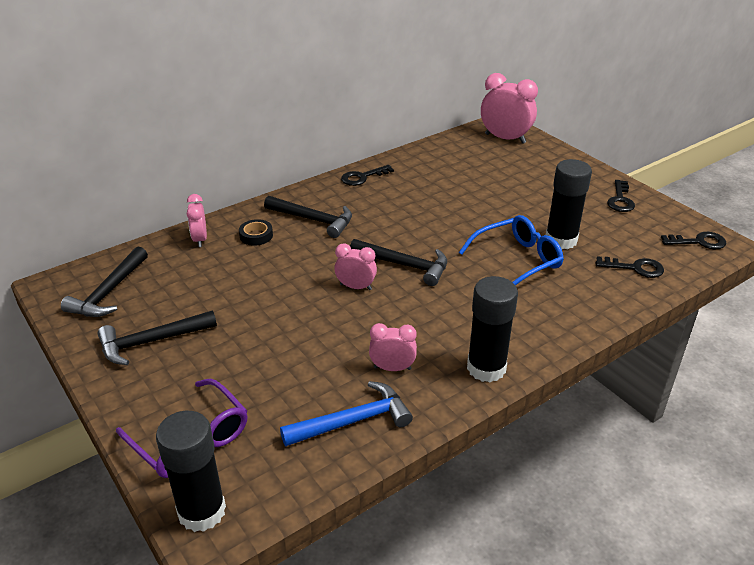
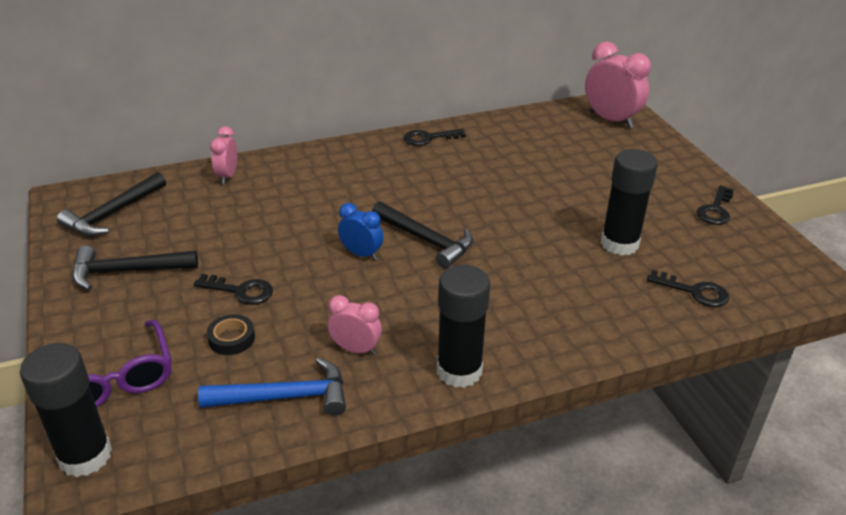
camera: 15 degrees right, 0 degrees up
(256, 236) = (285, 182): black tape -> black tape (231, 338)
(313, 220) = (353, 175): black hammer -> none
(356, 287) = (361, 254): pink clock -> blue clock
(517, 260) = (556, 257): blue glasses -> none
(698, 242) = (791, 275): black key -> black key (240, 291)

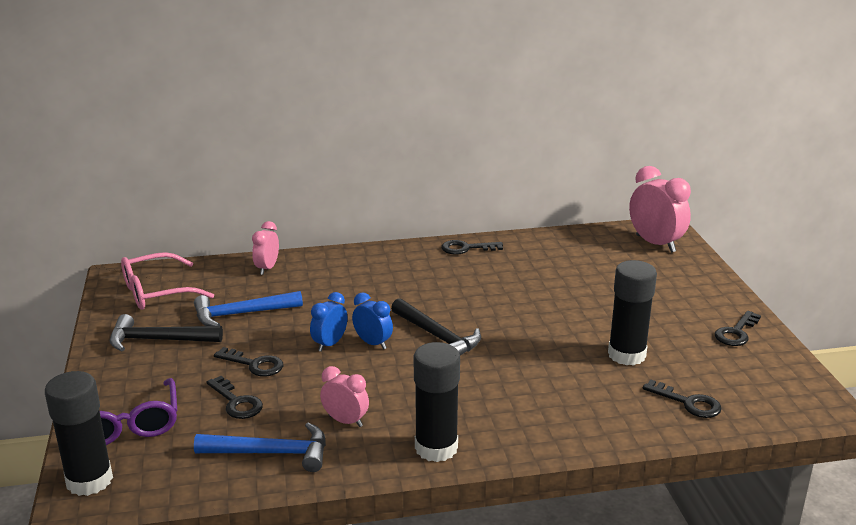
camera: 10 degrees right, 10 degrees down
(113, 214) = (157, 292): black hammer -> pink glasses
(212, 232) = (241, 314): none -> blue hammer
(231, 338) = (236, 402): black tape -> black key
(316, 259) = (330, 344): none -> blue clock

